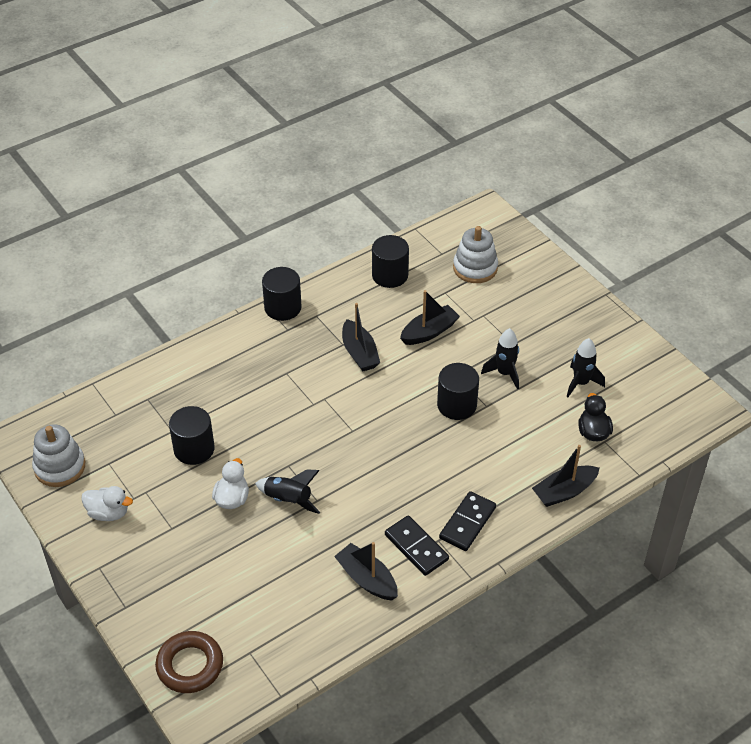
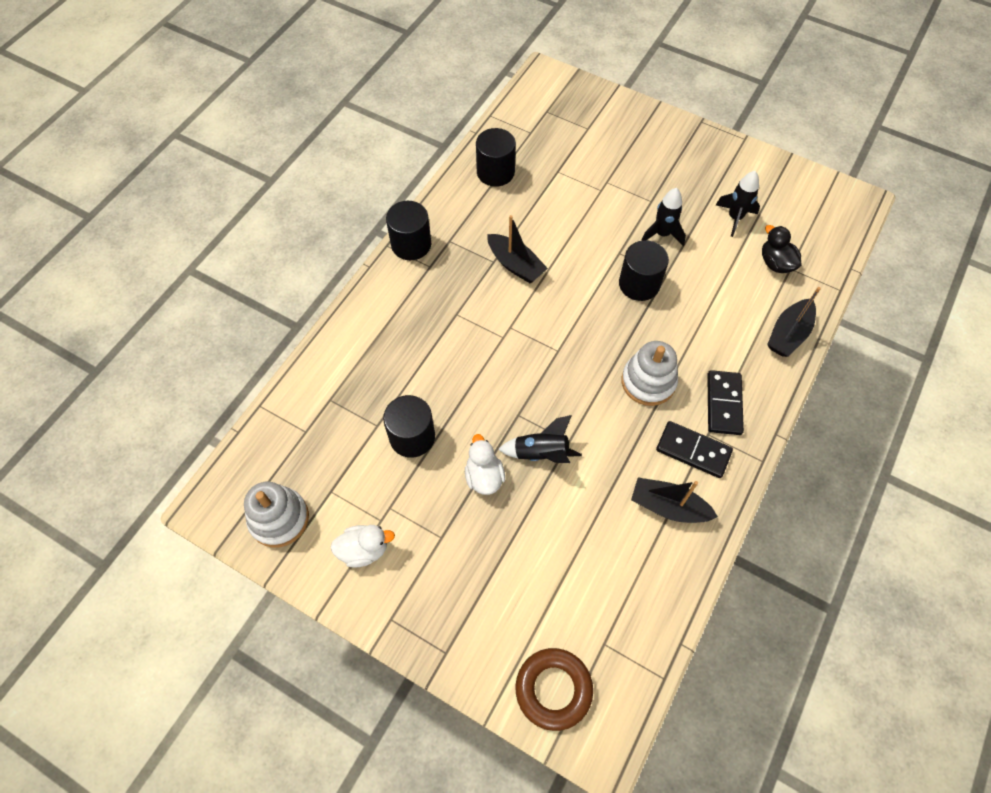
camera: 25 degrees left, 15 degrees up
(429, 332) = (568, 218): black boat -> none
(475, 268) = (570, 136): white stacking toy -> white stacking toy (648, 382)

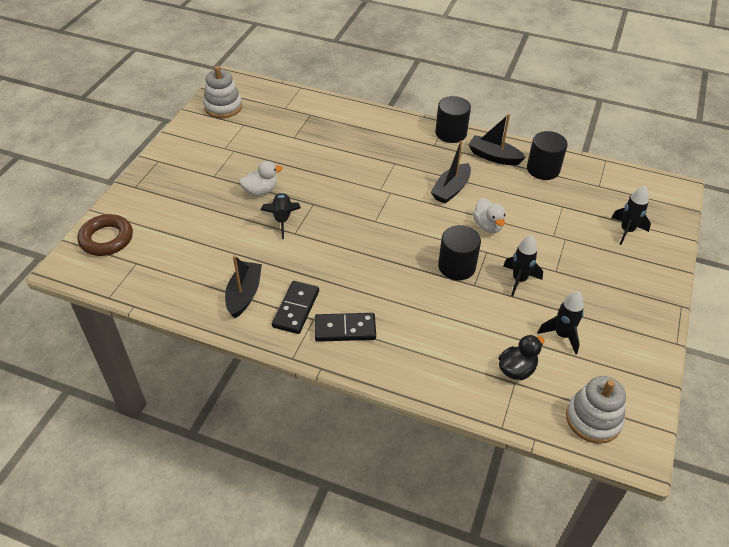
camera: 80 degrees right, 15 degrees down
(364, 550) = (204, 143): white duck -> white duck (487, 226)
(412, 437) = (287, 154): black cylinder -> none
(601, 130) = (626, 231): none -> black rocket
(648, 382) = (357, 277): white stacking toy -> white stacking toy (593, 419)
(788, 334) = (432, 379): black boat -> black boat (494, 156)

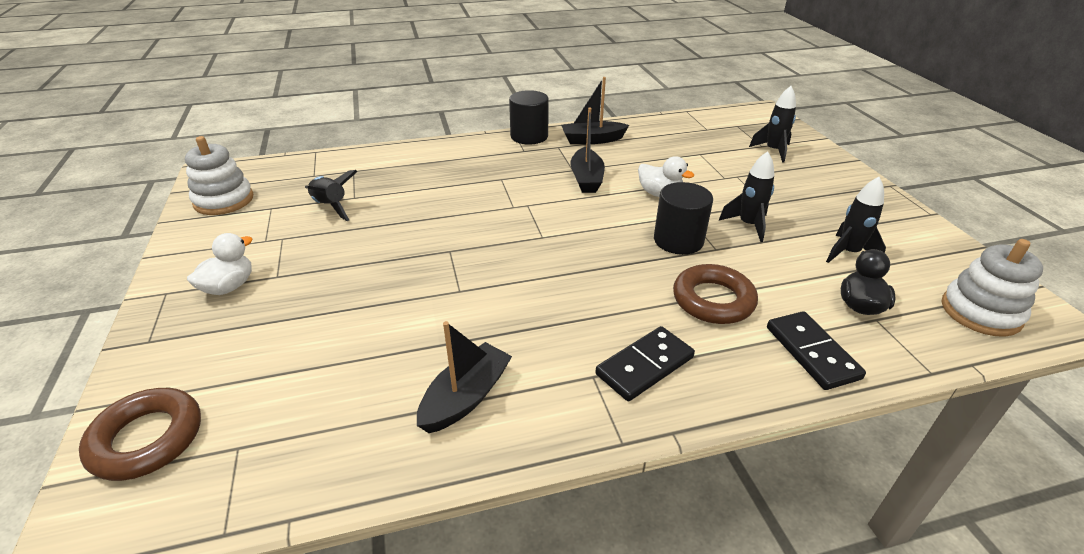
camera: 35 degrees left, 10 degrees down
(244, 294) = (466, 397): black boat -> black boat turned 60 degrees clockwise
(260, 191) = (364, 265): white duck -> white duck (229, 287)
(282, 218) = (426, 282): black rocket -> black rocket (330, 207)
(296, 309) = (557, 376): black domino -> black domino (812, 352)
(428, 315) = (713, 300): none -> brown ring
(543, 169) = (647, 134): black cylinder -> none

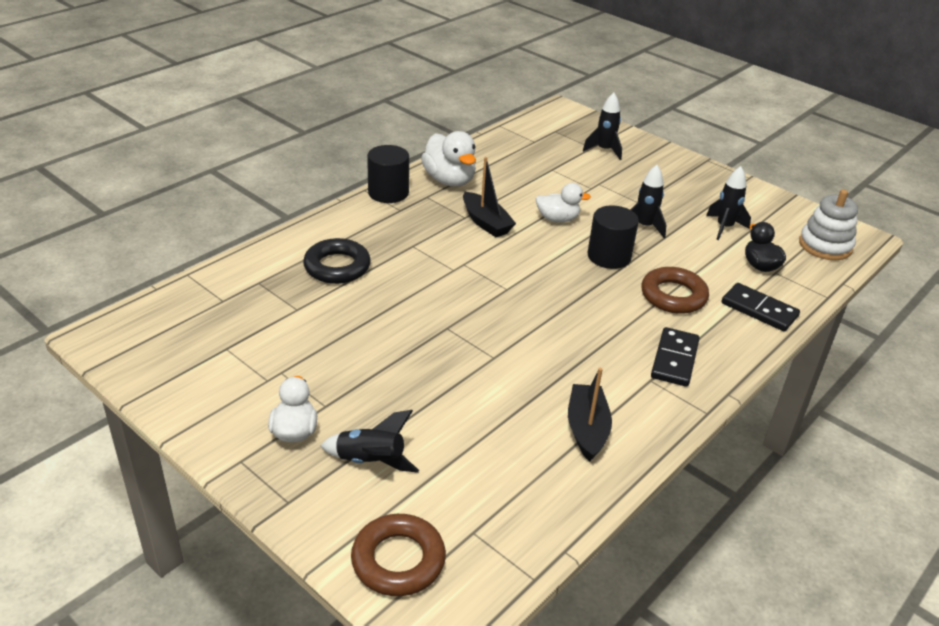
camera: 35 degrees left, 0 degrees up
(224, 200) = (163, 358): white stacking toy -> none
(330, 207) = (287, 326): black rocket -> black rocket (371, 461)
(422, 177) = (337, 267): none -> black ring
(592, 140) = (449, 180): black boat -> white duck

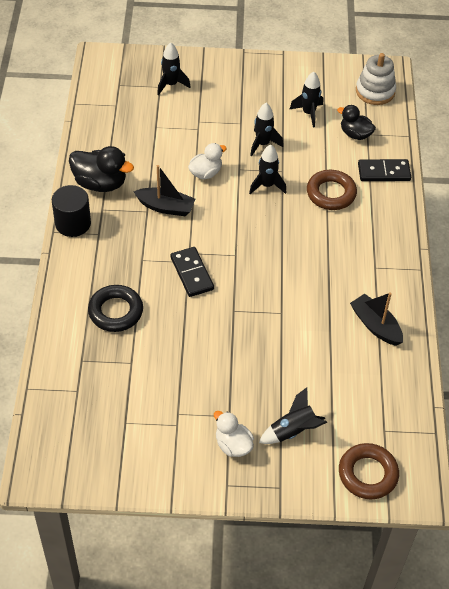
camera: 40 degrees left, 15 degrees up
(449, 180) = (100, 183): white duck -> black duck
(609, 256) = (267, 185): black cylinder -> black rocket
(674, 359) = (374, 243): black domino -> black domino (191, 273)

